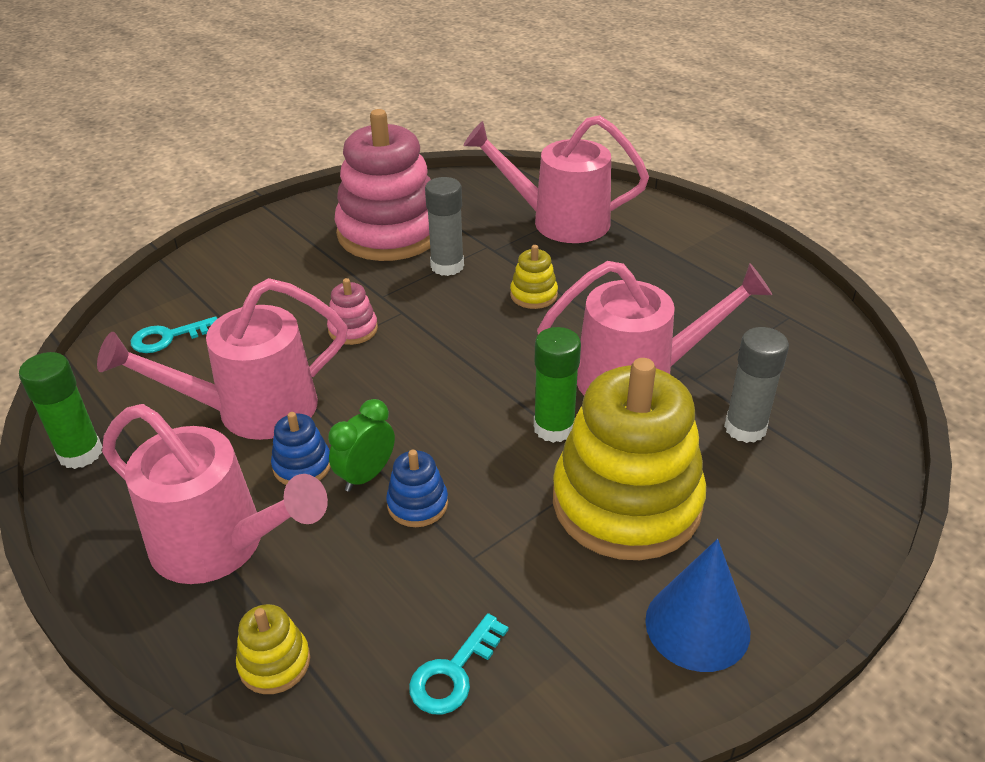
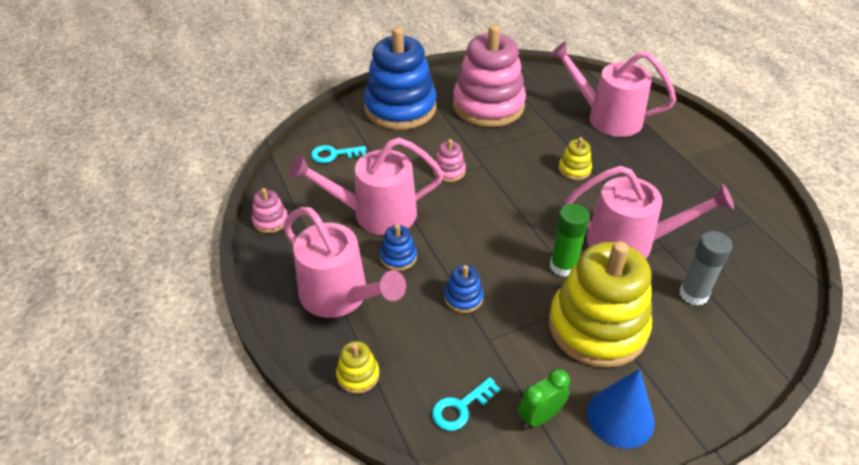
camera: 15 degrees right, 5 degrees up
(80, 453) = (270, 221): green glue stick -> pink stacking toy
(259, 256) = (400, 108): none -> blue stacking toy
(366, 476) = (436, 272): green clock -> green clock (540, 416)
(447, 266) = (521, 137): grey glue stick -> none

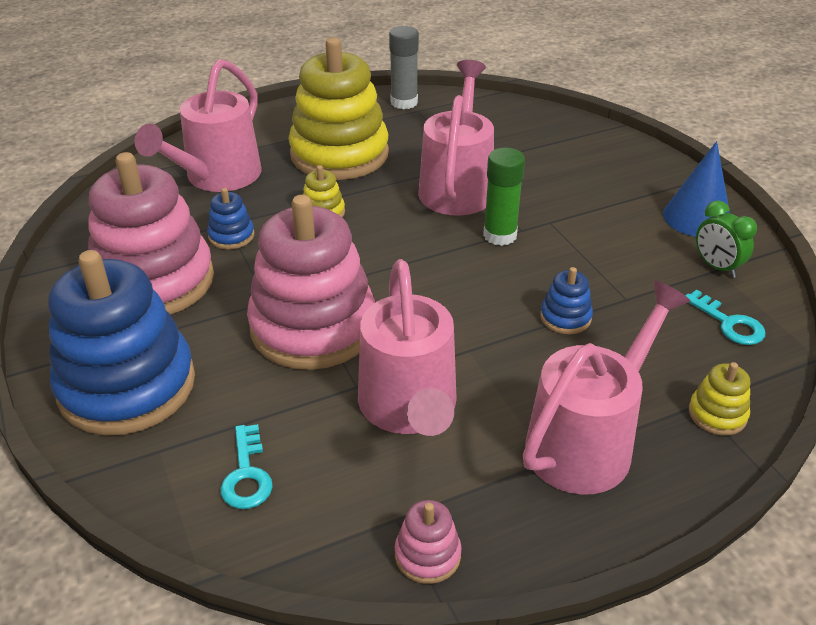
camera: 90 degrees left, 5 degrees down
(398, 257) = (501, 380): blue stacking toy -> blue stacking toy (231, 236)
(449, 171) = (313, 327): pink stacking toy -> pink stacking toy, size x2.43
(597, 327) = (587, 220): yellow stacking toy -> yellow stacking toy (339, 154)
(693, 294) = (528, 157): grey glue stick -> grey glue stick (404, 102)

